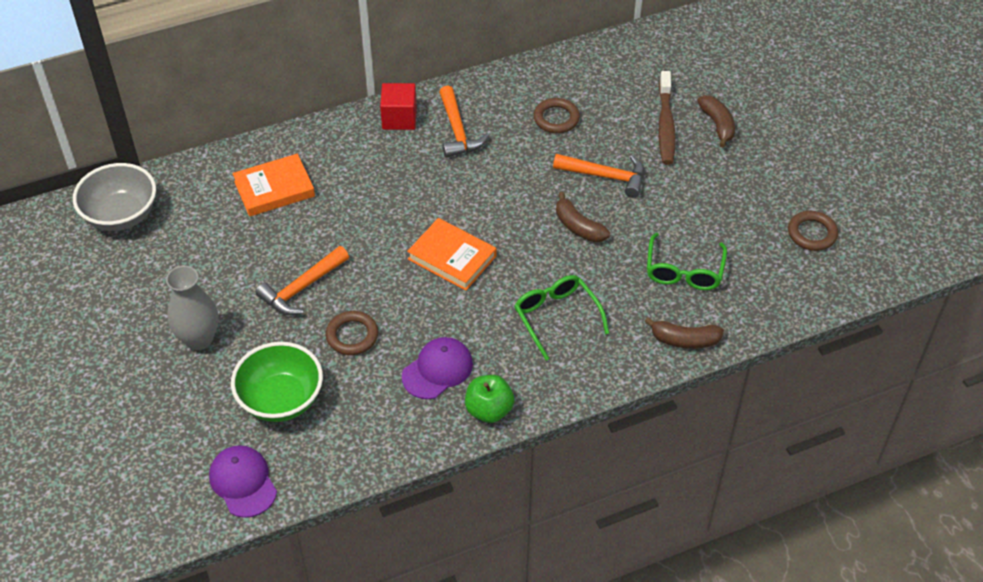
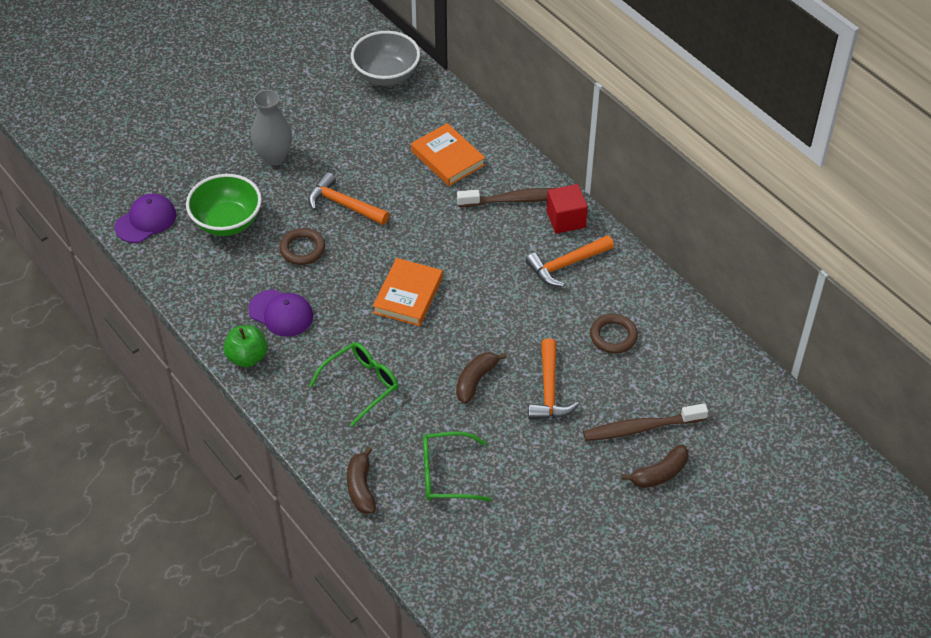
camera: 75 degrees right, 0 degrees up
(358, 148) = (516, 200): none -> brown toothbrush
(812, 233) = (532, 579): brown ring -> none

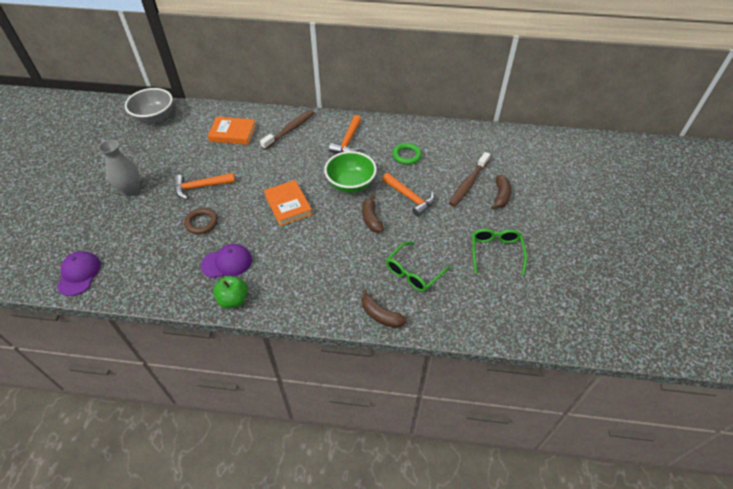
camera: 45 degrees left, 0 degrees up
(227, 222) = (137, 239): green bowl -> green bowl (351, 184)
(361, 384) = (316, 264): green glasses -> green glasses (496, 252)
(566, 219) = (323, 123): red cube -> none
(613, 336) = (406, 155): brown ring -> green ring

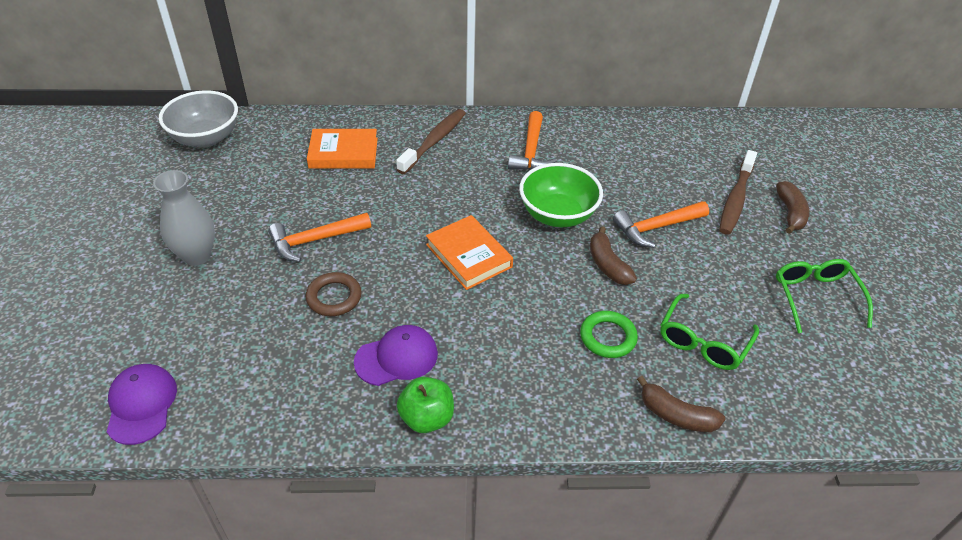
camera: 10 degrees left, 5 degrees down
(406, 155) = (628, 165): green ring -> green ring (608, 337)
(410, 198) = (656, 227): orange hammer -> orange hammer turned 120 degrees clockwise

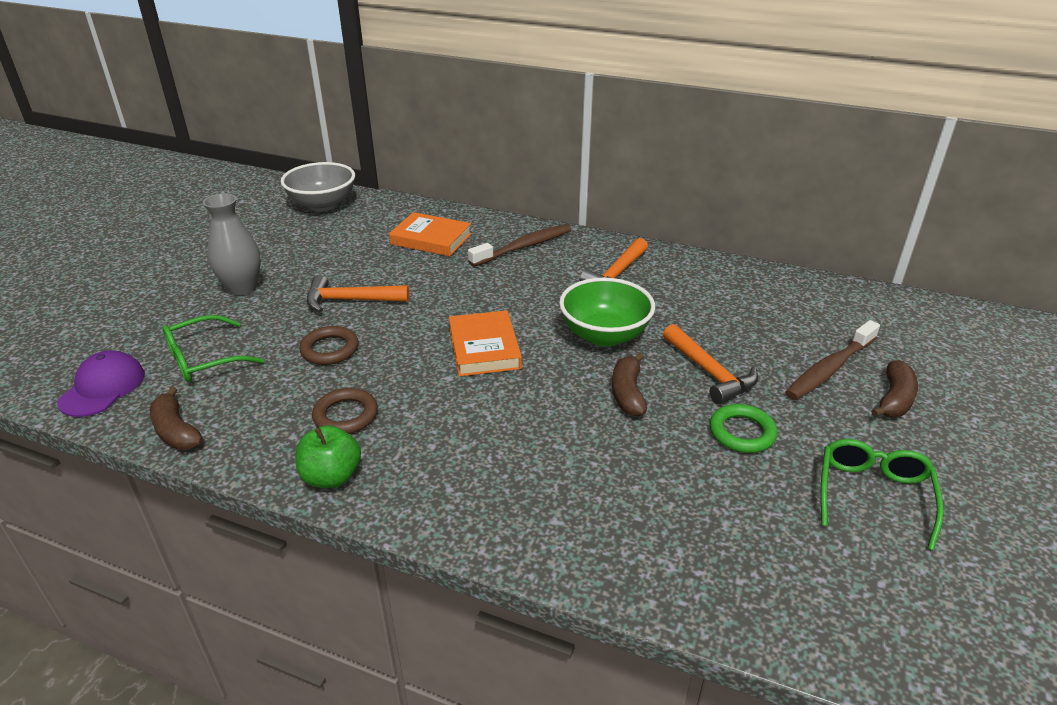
camera: 25 degrees right, 10 degrees down
(397, 357) = (346, 415): purple cap -> brown ring
(608, 337) = (578, 461): green ring -> green ring (742, 432)
(656, 227) = (710, 373): orange hammer -> orange hammer turned 120 degrees counterclockwise
(676, 415) = (603, 563): brown banana -> brown banana (176, 431)
(703, 341) = (690, 498): green glasses -> green glasses (204, 359)

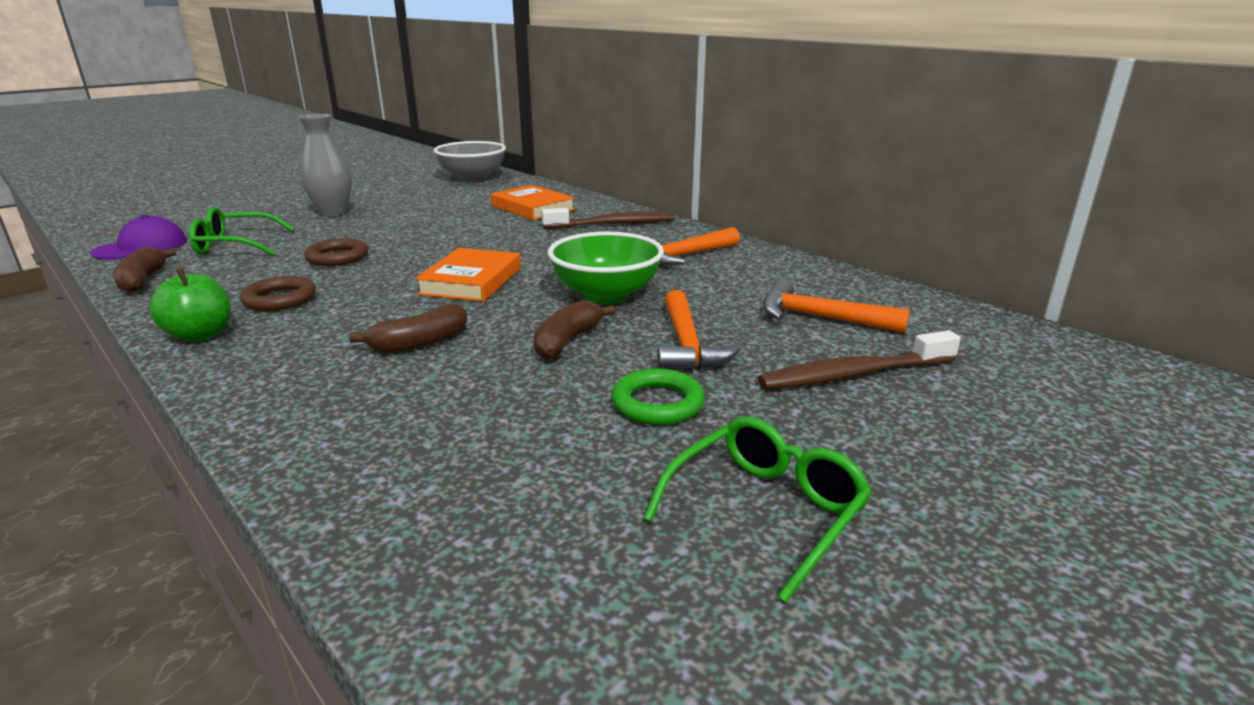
camera: 25 degrees right, 10 degrees down
(350, 300) = (403, 232): orange hammer -> orange hammer (819, 317)
(894, 399) = (919, 423): brown banana -> brown banana (419, 342)

